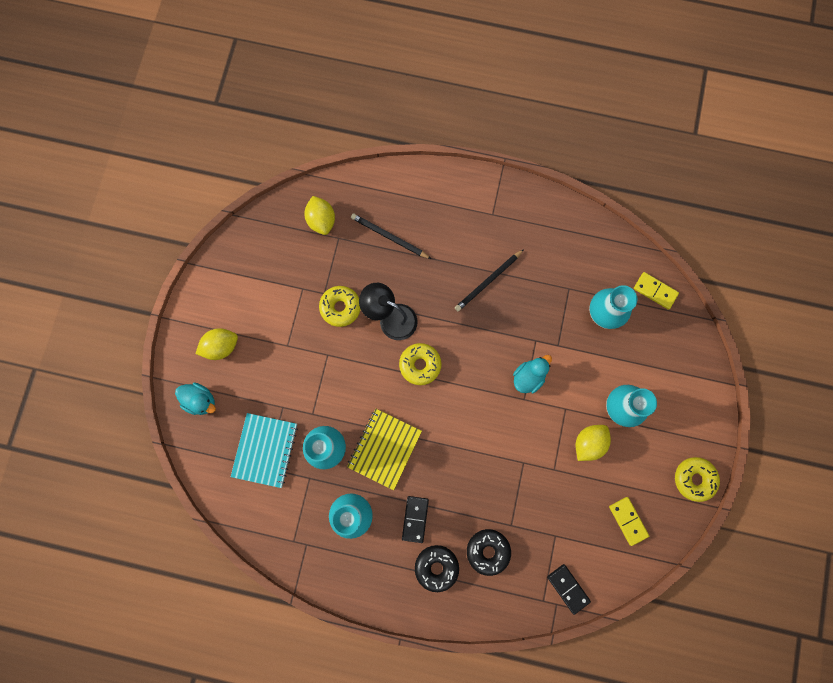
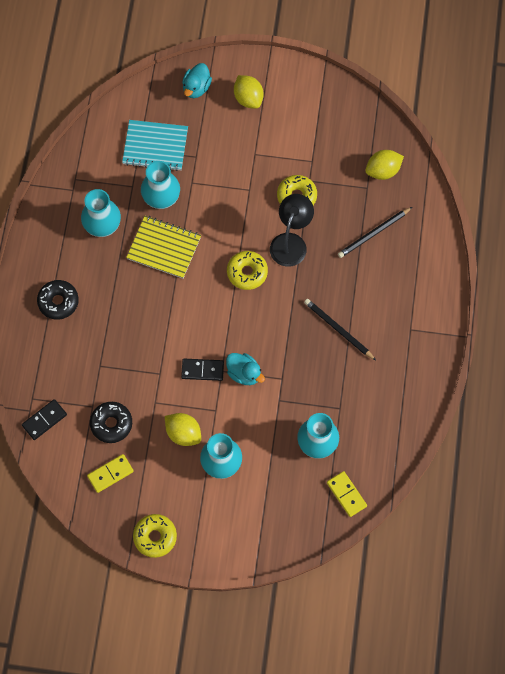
camera: 85 degrees right, 10 degrees down
(389, 237) = (374, 233): black pencil -> black pencil turned 150 degrees counterclockwise
(415, 519) = (101, 280): black domino -> black domino (202, 370)
(488, 551) = (75, 346): black donut -> black donut (111, 424)
(655, 291) = (346, 494): yellow domino -> yellow domino turned 60 degrees counterclockwise

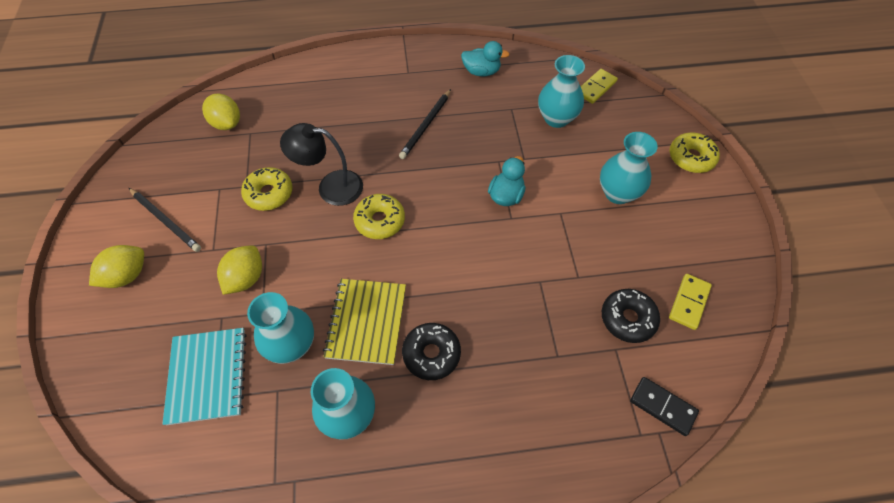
camera: 105 degrees left, 10 degrees down
(58, 302) = (485, 443): black donut -> black donut (431, 354)
(110, 474) = (689, 302): yellow domino -> yellow domino turned 75 degrees clockwise
(155, 537) = (732, 235): yellow donut -> yellow donut (691, 158)
(183, 433) = (602, 237): yellow lemon -> yellow lemon (246, 278)
(196, 88) = (107, 345): turquoise duck -> turquoise duck (481, 72)
(202, 370) = (518, 237): black domino -> none
(374, 233) = (306, 117): black pencil -> black pencil (166, 221)

